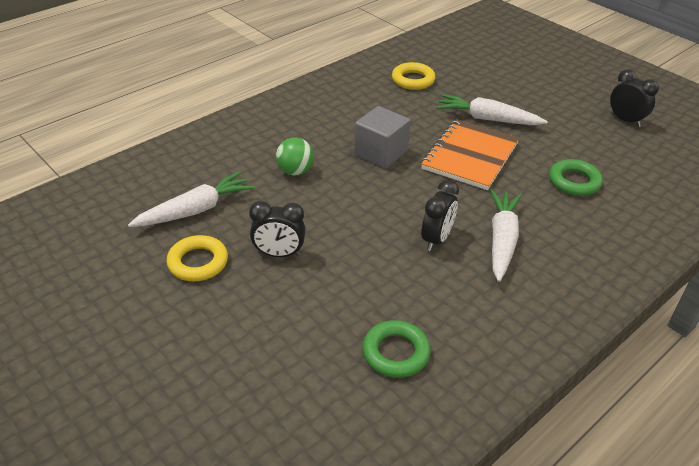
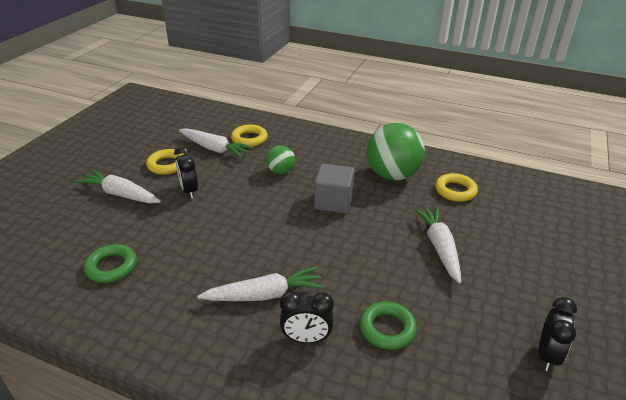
camera: 65 degrees right, 5 degrees down
(198, 175) = (249, 139): none -> yellow ring
(237, 322) = (120, 194): none -> white carrot
(361, 103) = (392, 175): none -> green ball
(436, 239) = (244, 257): black clock -> black clock (306, 338)
(470, 156) = (370, 249): orange notebook -> none

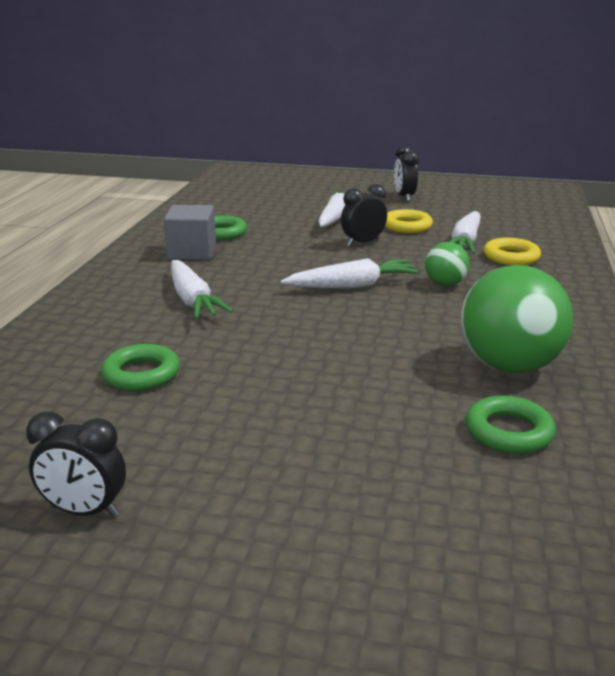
camera: 80 degrees right, 10 degrees down
(306, 338) = (126, 327): black clock -> black clock (404, 197)
(333, 202) = (395, 323): grey cube -> grey cube (192, 252)
(439, 247) = (323, 413): white carrot -> white carrot (353, 286)
(455, 191) = (508, 431): yellow ring -> green ring

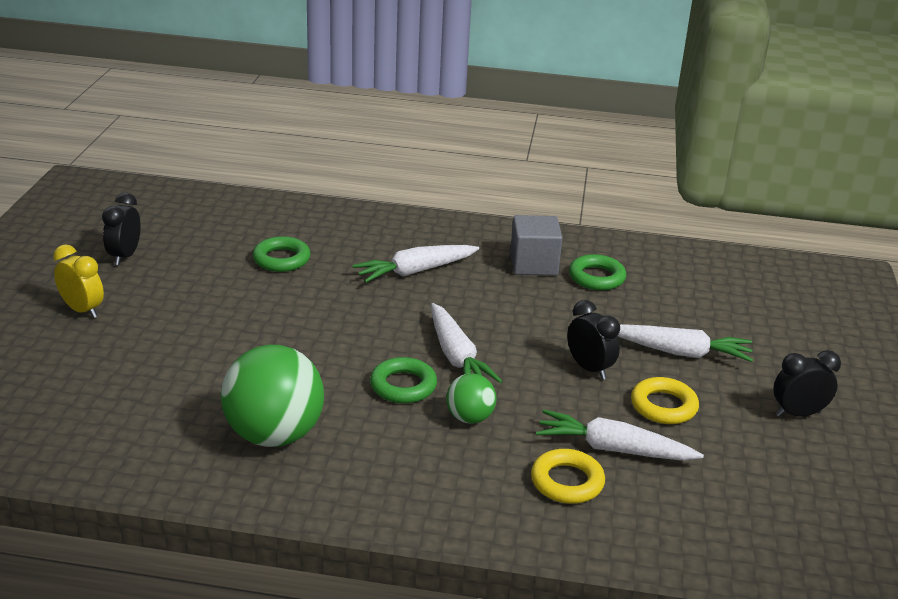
camera: 85 degrees right, 5 degrees up
(258, 536) = (82, 310): none -> yellow clock
(508, 431) = (166, 418): green ring -> green ring (403, 386)

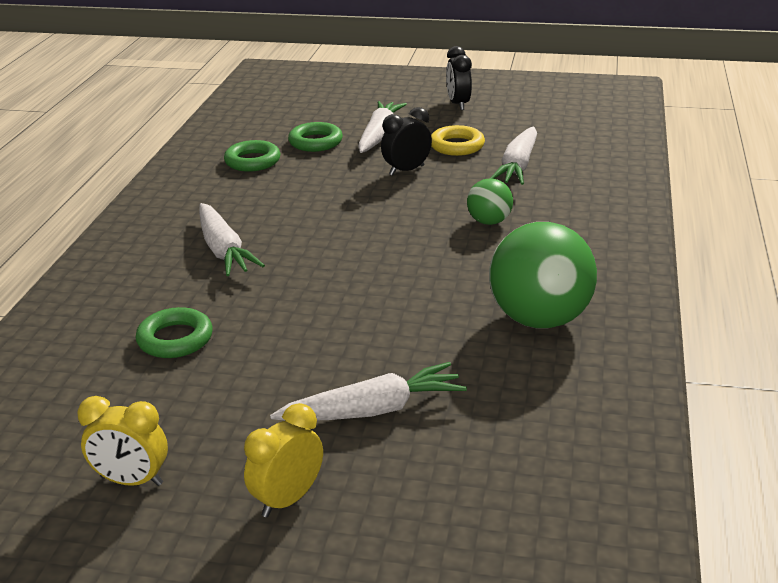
camera: 85 degrees left, 0 degrees up
(125, 256) = (132, 481): black clock -> yellow clock
(403, 386) = (444, 253): green ring -> green ring (315, 142)
(456, 356) = (391, 227): white carrot -> white carrot (373, 410)
(533, 264) = (221, 189): grey cube -> none
(567, 482) = (564, 184): yellow ring -> none

